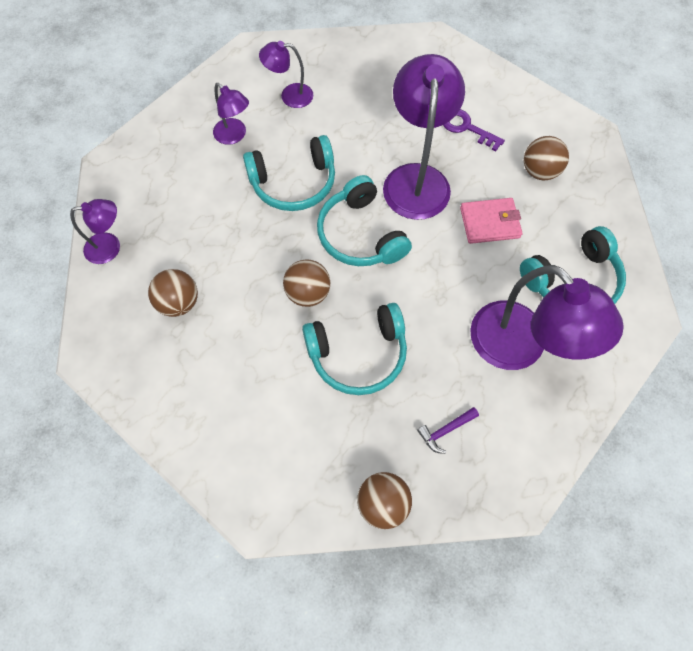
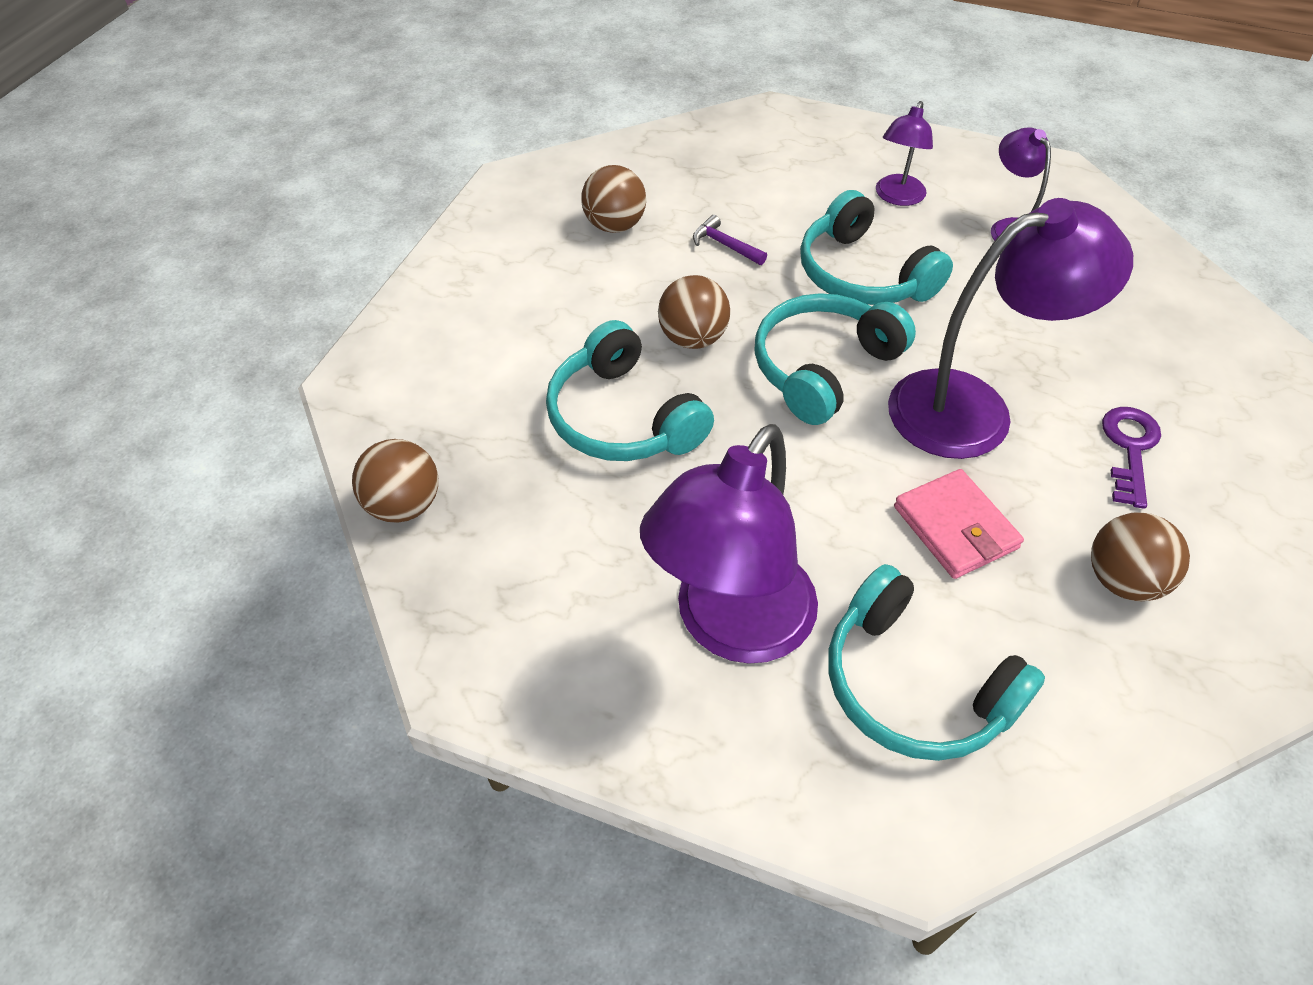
camera: 70 degrees right, 15 degrees down
(110, 247) = (660, 149): purple lamp -> none
(445, 430) = (540, 554): purple hammer -> purple hammer (724, 245)

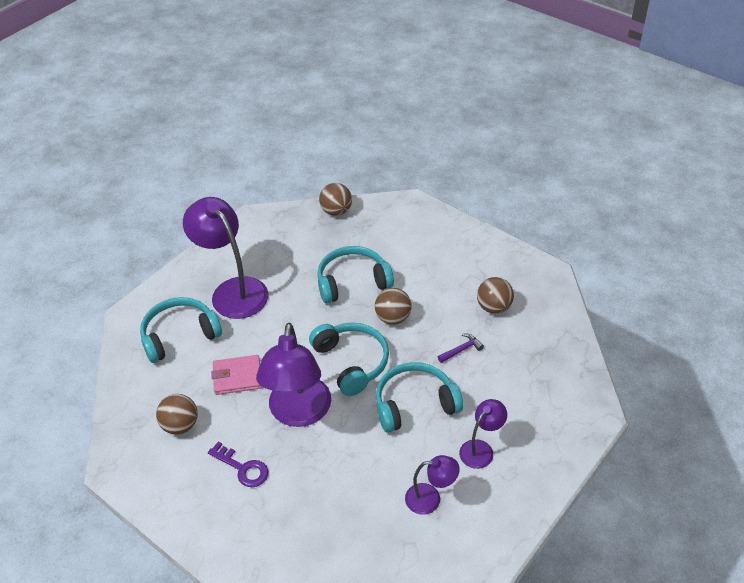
camera: 110 degrees right, 5 degrees down
(897, 197) = (481, 449): purple lamp -> purple lamp turned 90 degrees clockwise

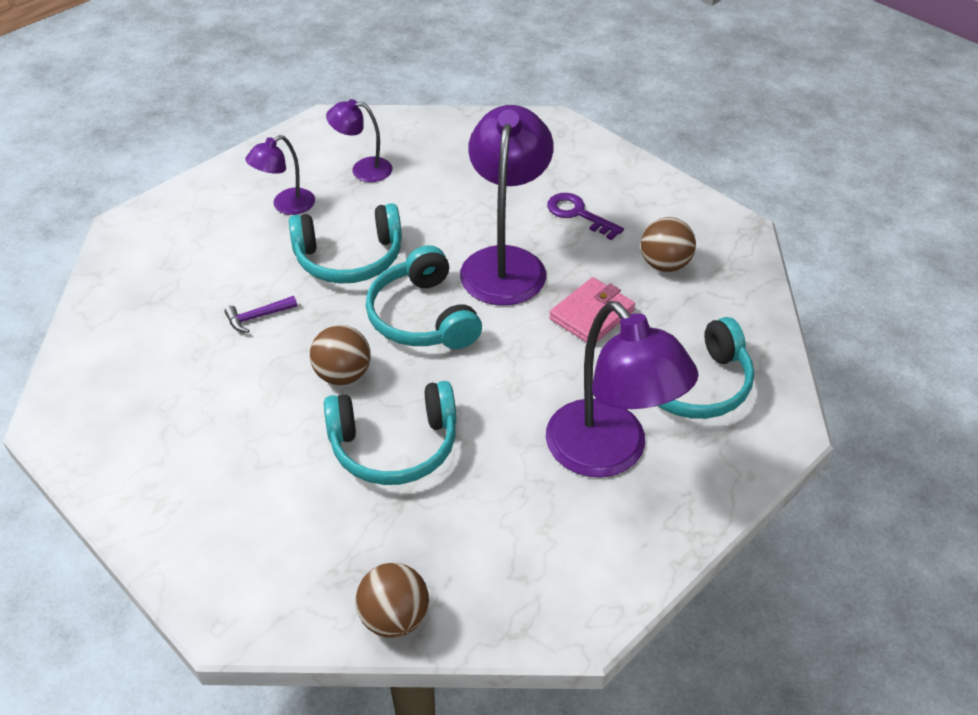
camera: 175 degrees left, 0 degrees up
(237, 377) = (591, 314): pink wallet -> pink wallet turned 45 degrees counterclockwise
(494, 307) = (177, 374): brown ball -> none

